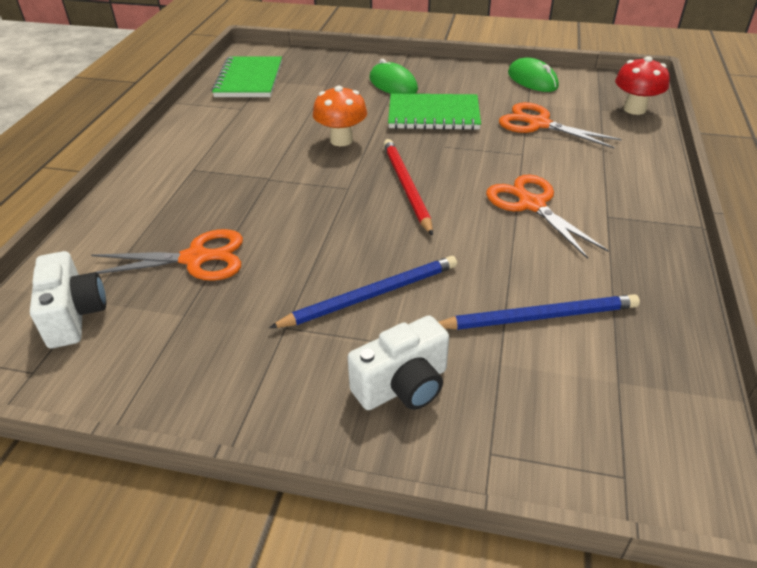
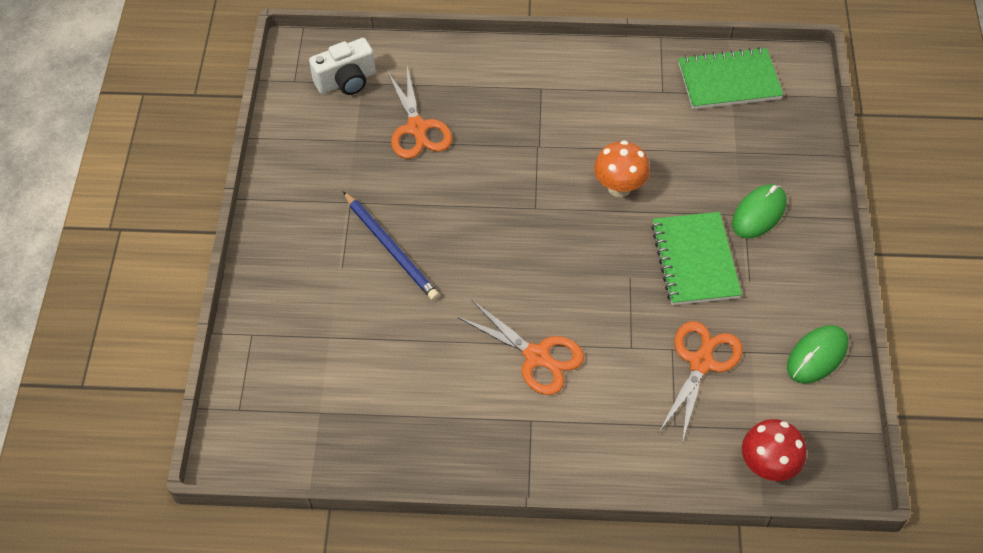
camera: 80 degrees right, 15 degrees up
(403, 386) = (302, 280): white camera -> none
(406, 187) = (546, 252): red pencil -> none
(532, 205) = (537, 356): orange scissors -> orange scissors turned 75 degrees clockwise
(539, 317) = (381, 362): blue pencil -> none

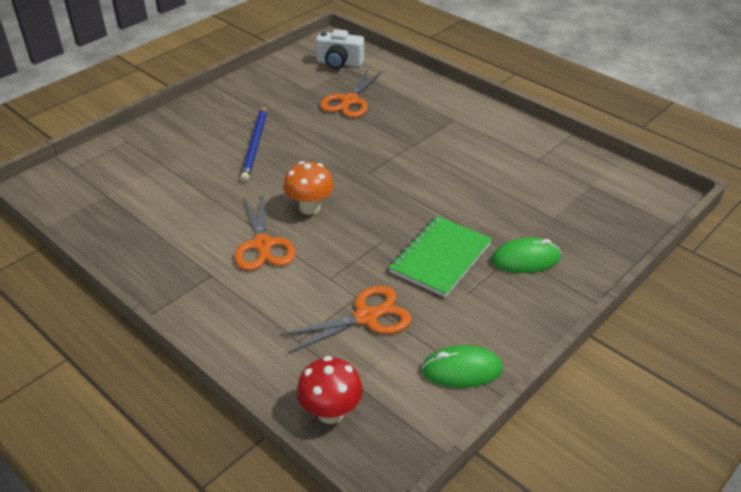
camera: 40 degrees right, 15 degrees down
(619, 187) = (439, 191): orange mushroom -> orange mushroom (310, 207)
(729, 81) = (597, 177): green notebook -> none

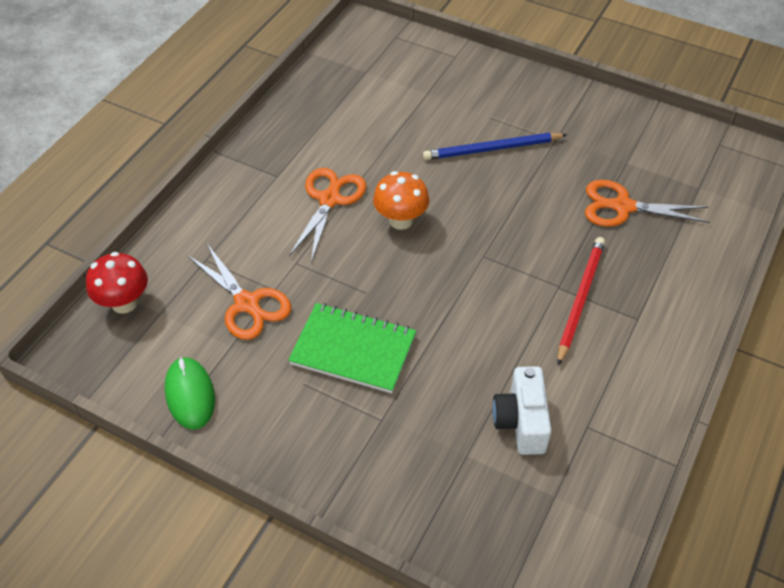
camera: 75 degrees right, 10 degrees up
(262, 245) = (329, 200): orange scissors -> orange scissors turned 135 degrees clockwise
(339, 63) = (705, 177): white camera -> white camera (521, 422)
(428, 138) = (580, 299): none -> red pencil
(525, 259) = (375, 433): green mouse -> none

